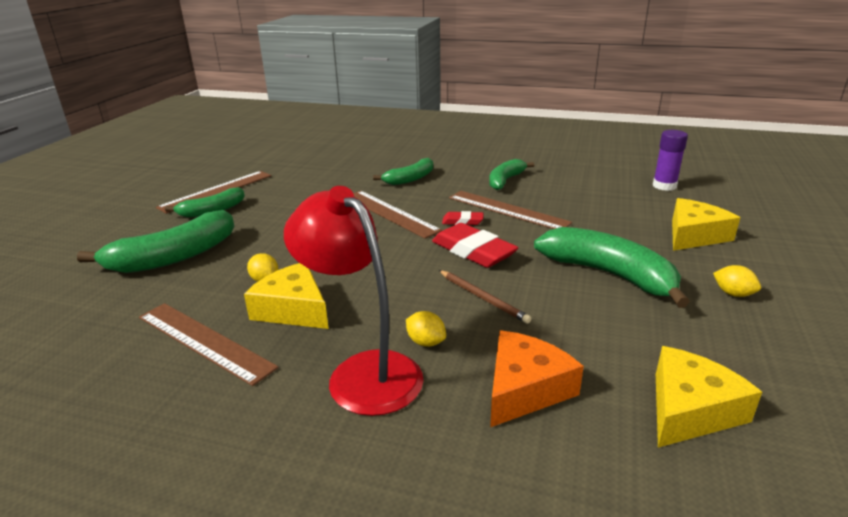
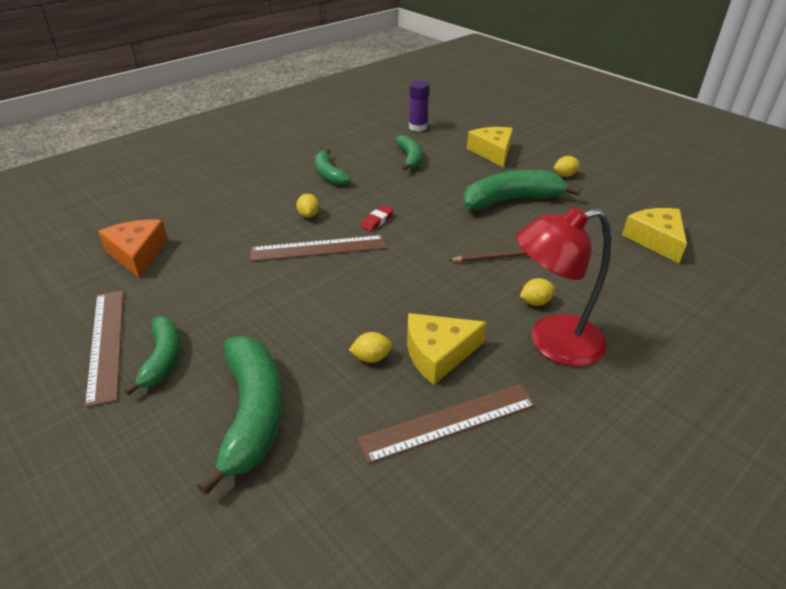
camera: 60 degrees left, 10 degrees up
(410, 179) = (261, 213): green banana -> green banana (409, 158)
(432, 194) = (308, 215): none -> yellow lemon
(473, 251) = (430, 235): red eraser -> none
(507, 210) = (381, 195): brown ruler -> none
(524, 389) = (609, 283): orange cheese -> orange cheese (137, 254)

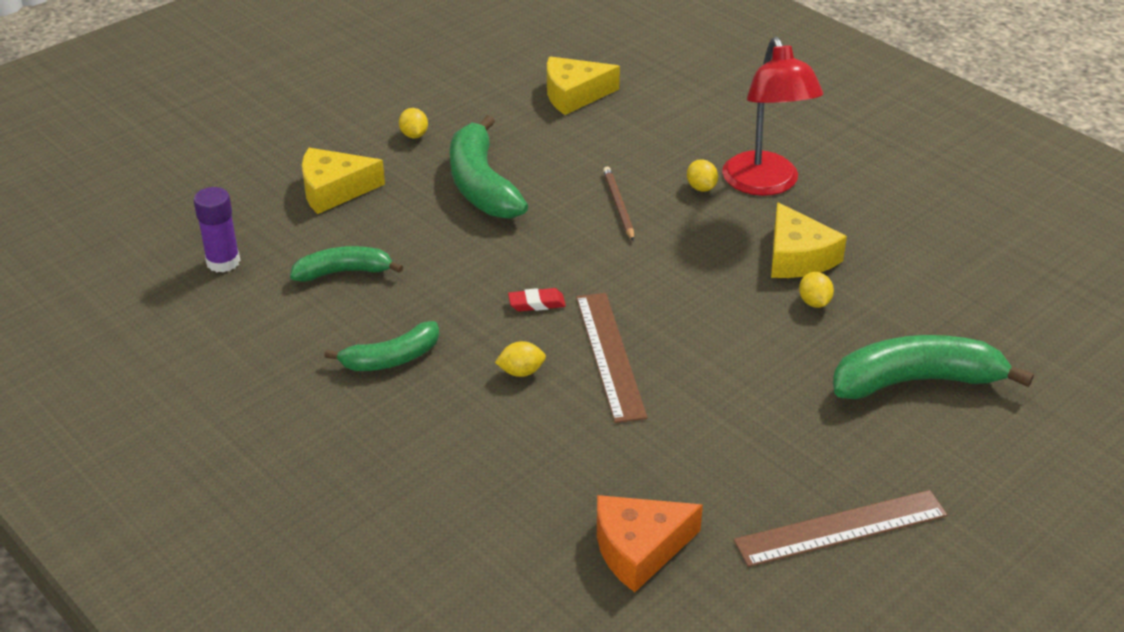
camera: 90 degrees left, 0 degrees up
(162, 359) = (855, 468): green banana -> none
(377, 221) = (536, 303): red eraser -> red eraser turned 45 degrees counterclockwise
(448, 422) = (888, 253): brown ruler -> none

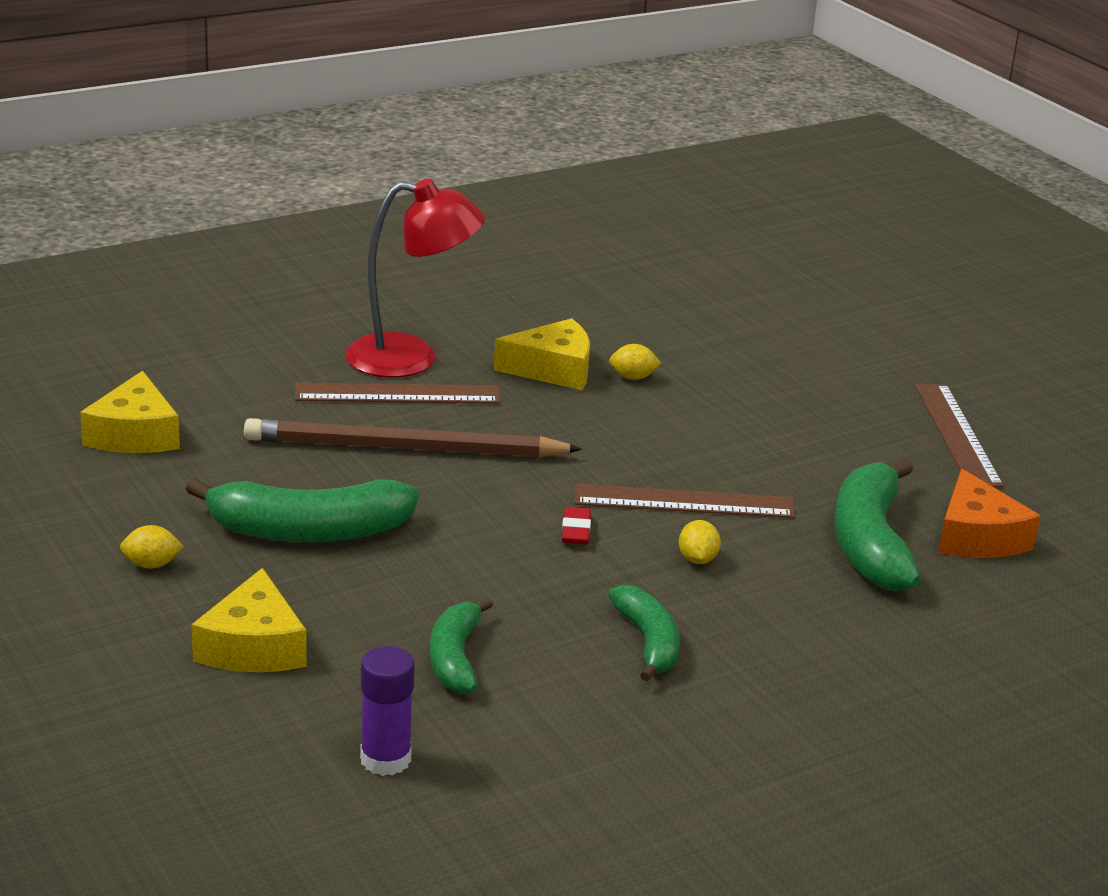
camera: 80 degrees left, 10 degrees down
(618, 205) = (406, 448): brown pencil -> brown pencil, size x2.14
(701, 188) = (397, 394): yellow lemon -> brown ruler
(916, 381) = (767, 357): green banana -> green banana (870, 542)

